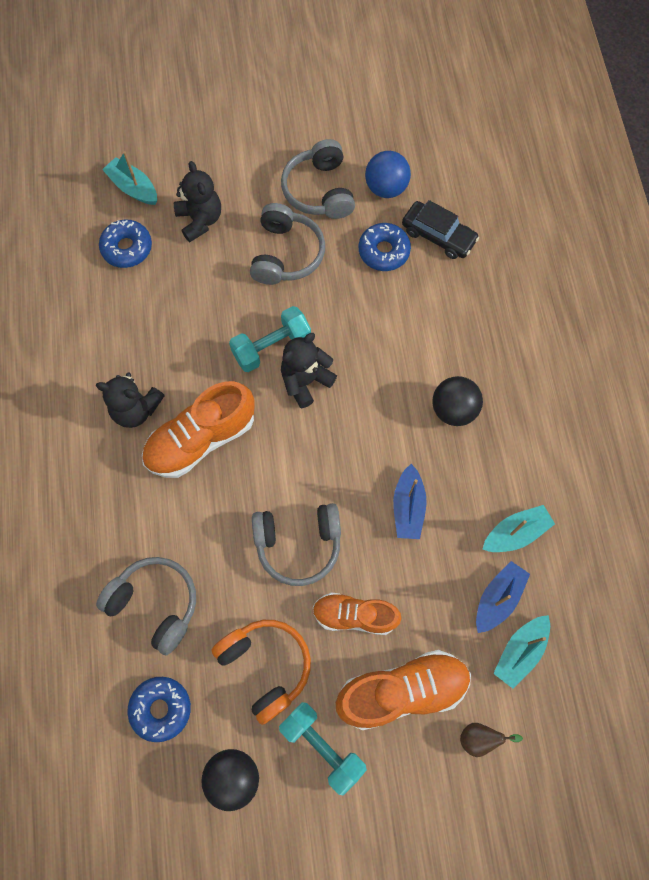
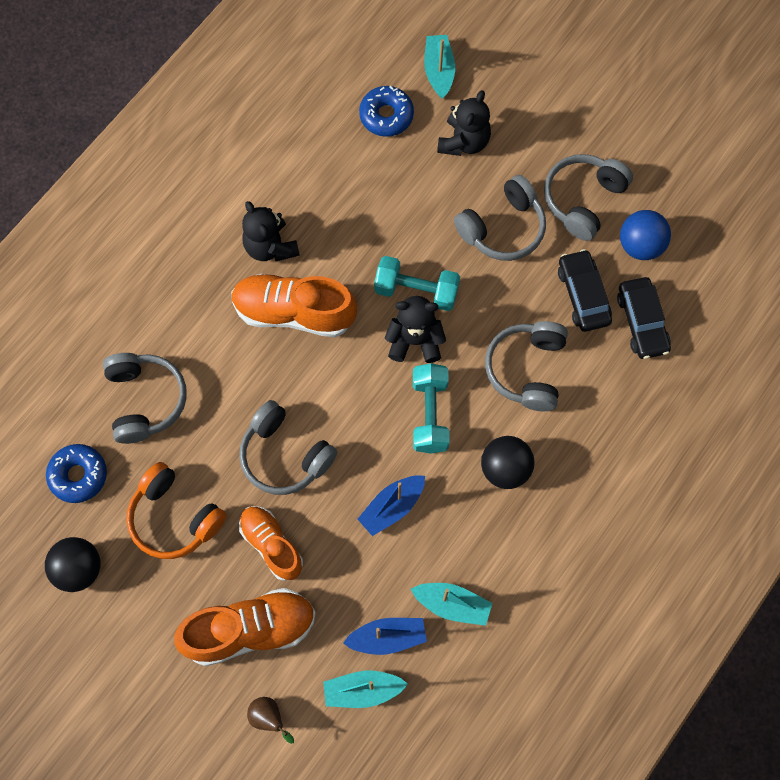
camera: 45 degrees right, 0 degrees up
(265, 666) = (174, 517): orange headphones -> orange headphones turned 120 degrees clockwise
(322, 746) = (157, 610): turquoise dumbbell -> turquoise dumbbell (430, 414)
(384, 251) = (583, 295): blue donut -> black car
(399, 331) = (527, 369): none -> grey headphones
(402, 691) = (250, 630): orange shoe -> orange shoe turned 45 degrees counterclockwise

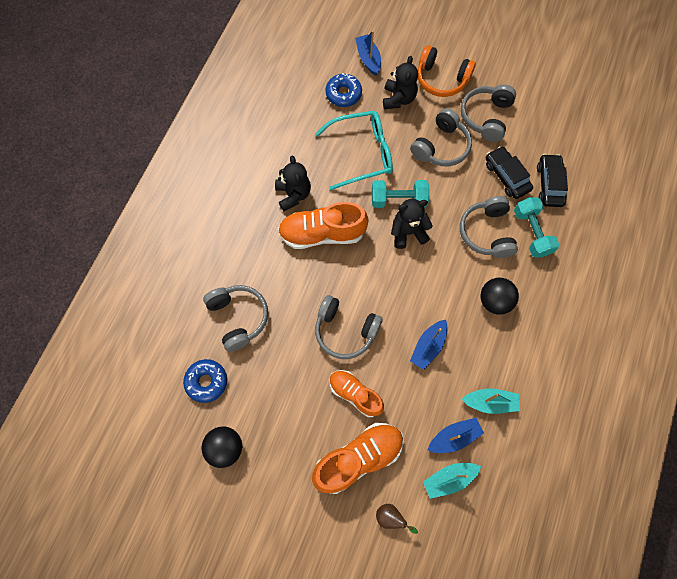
camera: 15 degrees left, 0 degrees up
(174, 517) = (282, 393): orange headphones -> orange headphones (441, 79)
(270, 246) = (293, 195): black teddy bear -> black teddy bear turned 150 degrees counterclockwise
(385, 211) = (362, 153): none -> turquoise glasses
(430, 414) = (433, 278): turquoise dumbbell -> turquoise dumbbell (531, 232)
(439, 71) = (368, 59): turquoise boat -> blue boat
(640, 245) = (531, 136): blue ball -> none
(642, 322) = (549, 184): black car -> black car turned 150 degrees counterclockwise

